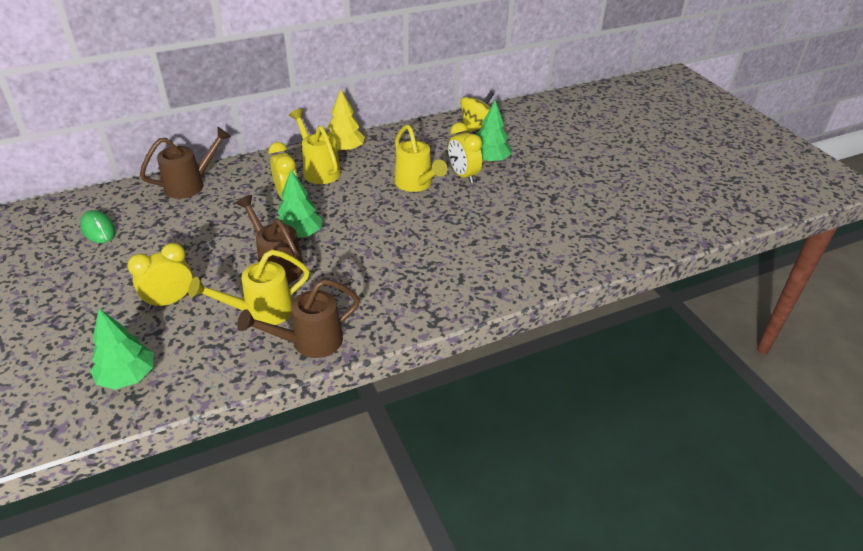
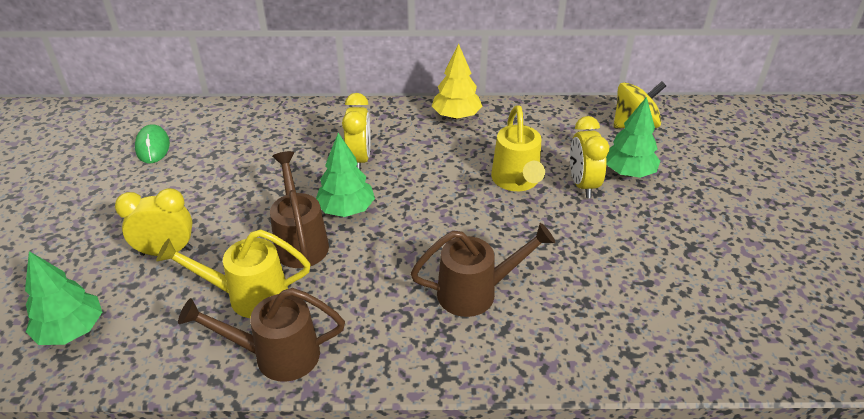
camera: 25 degrees right, 0 degrees up
(190, 185) = (269, 119): brown watering can -> brown watering can (476, 292)
(319, 170) = (413, 134): yellow watering can -> none

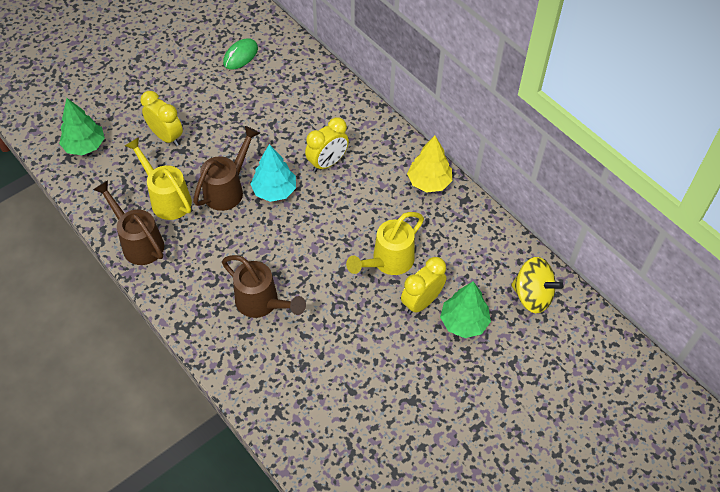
camera: 50 degrees right, 15 degrees up
(346, 209) = (274, 191): green tree -> turquoise tree

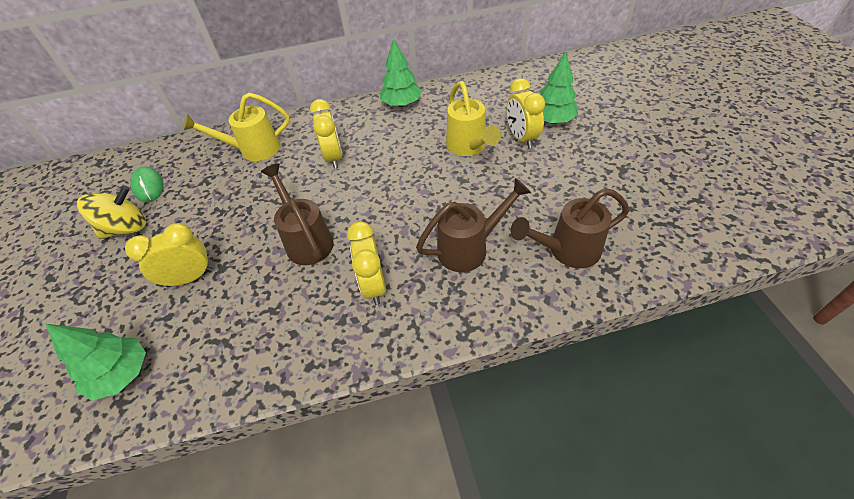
camera: 60 degrees left, 5 degrees down
(139, 242) = (319, 348): brown watering can -> brown watering can (567, 250)
(167, 198) = (277, 300): yellow watering can -> yellow watering can (253, 150)
(201, 252) = (373, 286): none -> yellow clock
(274, 191) = (337, 203): turquoise tree -> none
(429, 182) = (401, 104): yellow tree -> green tree
(532, 296) = (543, 81): yellow spinning top -> yellow spinning top (126, 228)

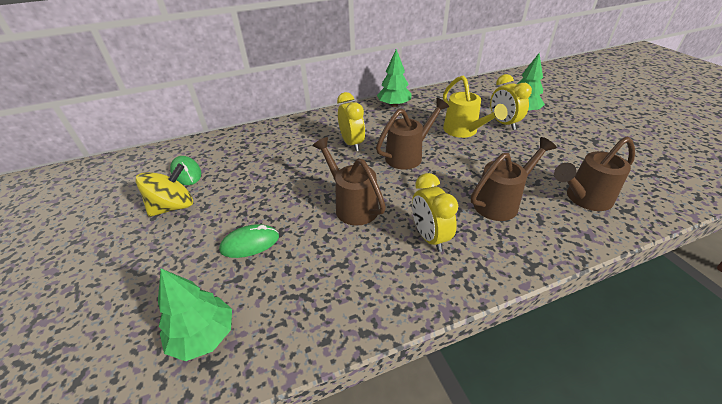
camera: 10 degrees left, 10 degrees down
(190, 278) = (250, 243): yellow clock -> green mouse
(253, 150) = (277, 141): yellow watering can -> none
(391, 178) = (408, 155): none -> brown watering can

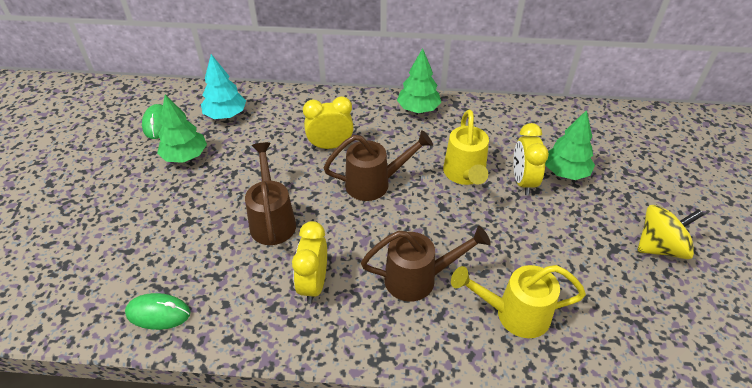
camera: 25 degrees right, 5 degrees up
(173, 207) = (125, 158): yellow spinning top -> yellow spinning top (660, 247)
(203, 336) = (75, 289): green tree -> green tree (185, 156)
(246, 149) = (226, 115): none -> turquoise tree
(250, 243) = (159, 222): green mouse -> green mouse (158, 313)
(352, 143) = (330, 146): yellow clock -> yellow clock turned 105 degrees counterclockwise
(584, 199) = (514, 314): brown watering can -> yellow watering can

